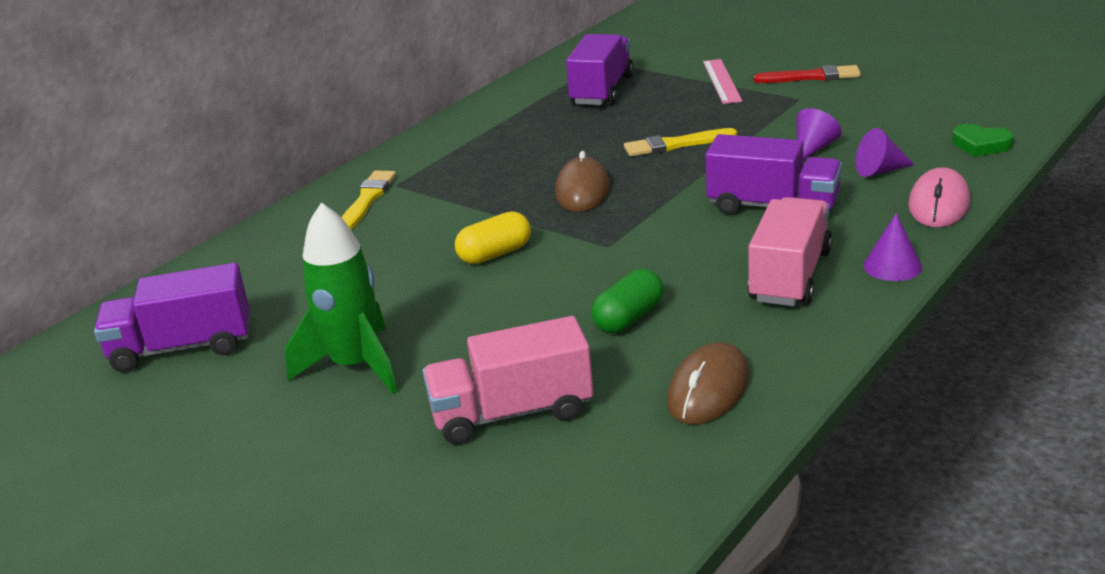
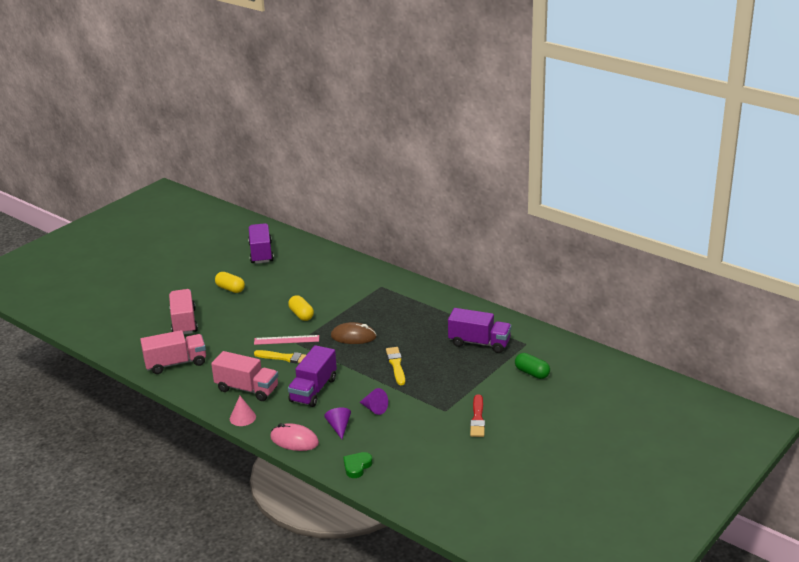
camera: 90 degrees right, 0 degrees up
(355, 366) = (230, 289): green rocket -> yellow capsule
(367, 200) = (368, 280): yellow brush -> yellow brush (285, 358)
(629, 318) = (233, 347): green capsule -> green capsule (532, 373)
(708, 389) = (176, 363): brown mouse -> pink truck
(722, 81) = (481, 385): pink ruler -> pink ruler (286, 340)
(892, 266) = (242, 417): purple cone -> pink cone

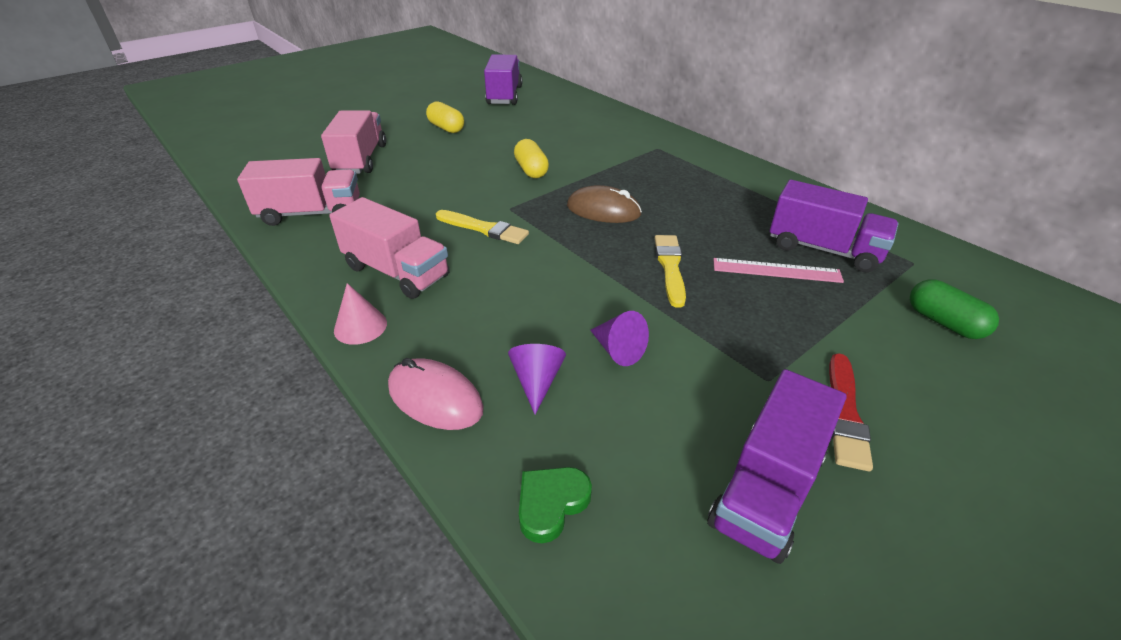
camera: 10 degrees right, 10 degrees up
(286, 340) = (496, 201): pink ruler -> pink ruler (776, 270)
(313, 390) = (510, 291): purple truck -> purple truck (767, 489)

